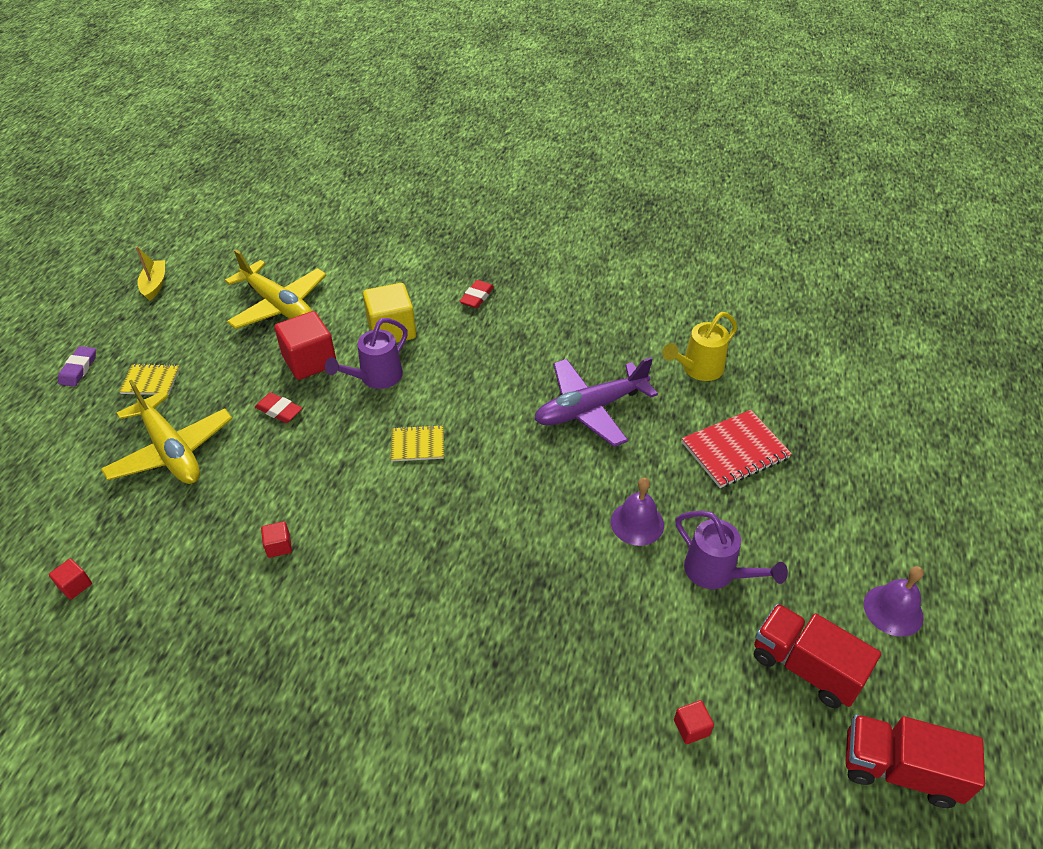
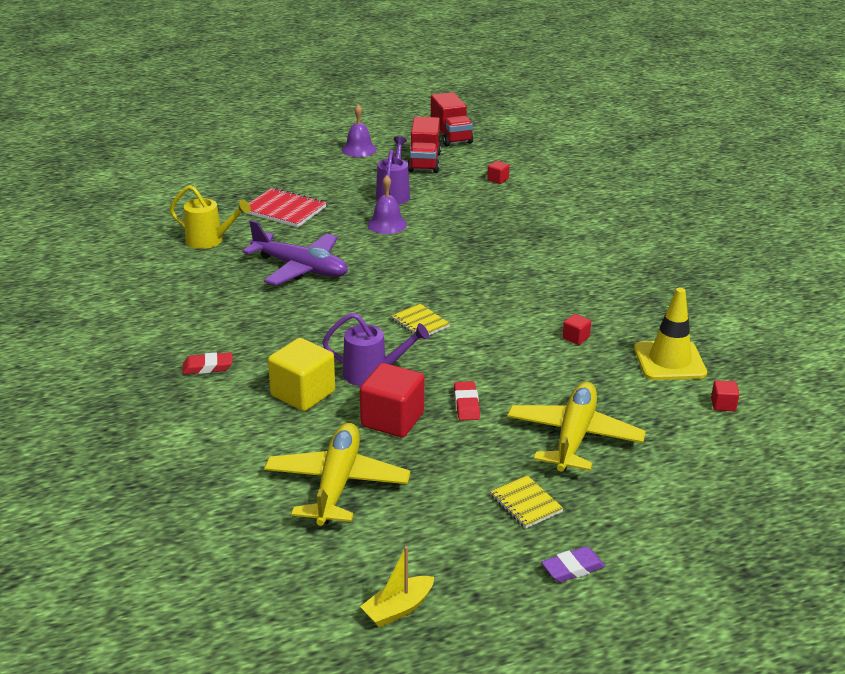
camera: 125 degrees left, 15 degrees down
(167, 596) = (669, 361): none -> yellow traffic cone

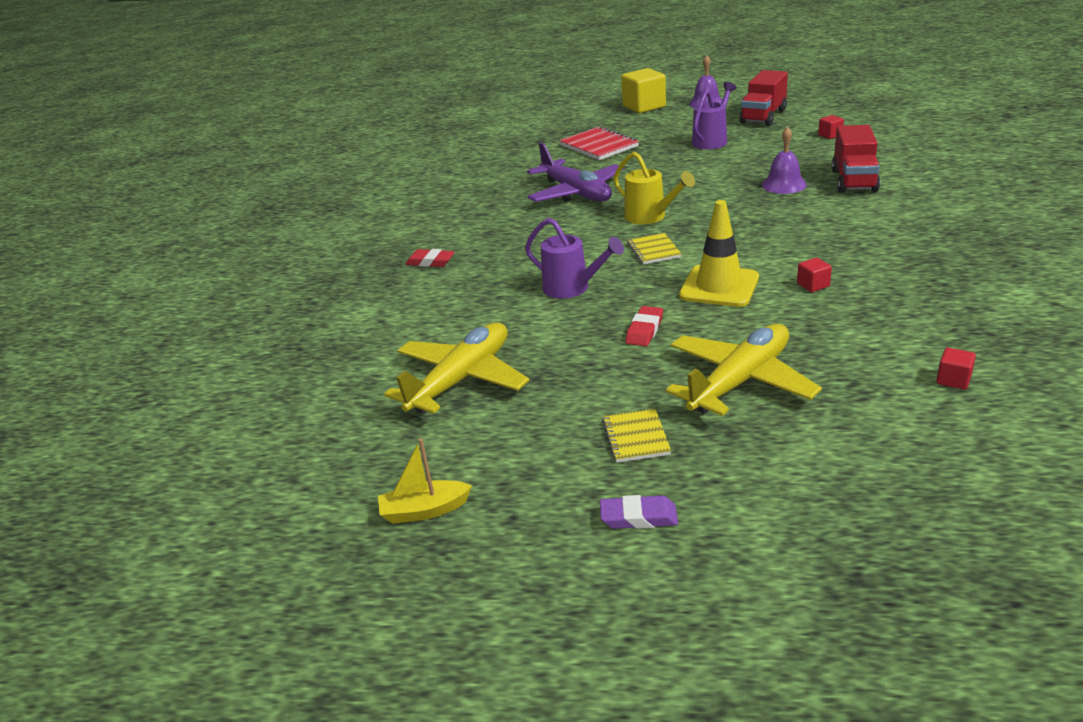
camera: 30 degrees right, 0 degrees up
(210, 241) = (515, 164): yellow watering can -> yellow watering can (650, 217)
(303, 393) = (494, 296): yellow cube -> yellow cube (644, 107)
(387, 224) = (686, 164): purple bell -> purple bell (784, 184)
(392, 420) = (559, 332): red cube -> none
(451, 136) = (807, 97): red truck -> red truck (854, 181)
(669, 361) = (913, 323): yellow traffic cone -> yellow traffic cone (719, 287)

